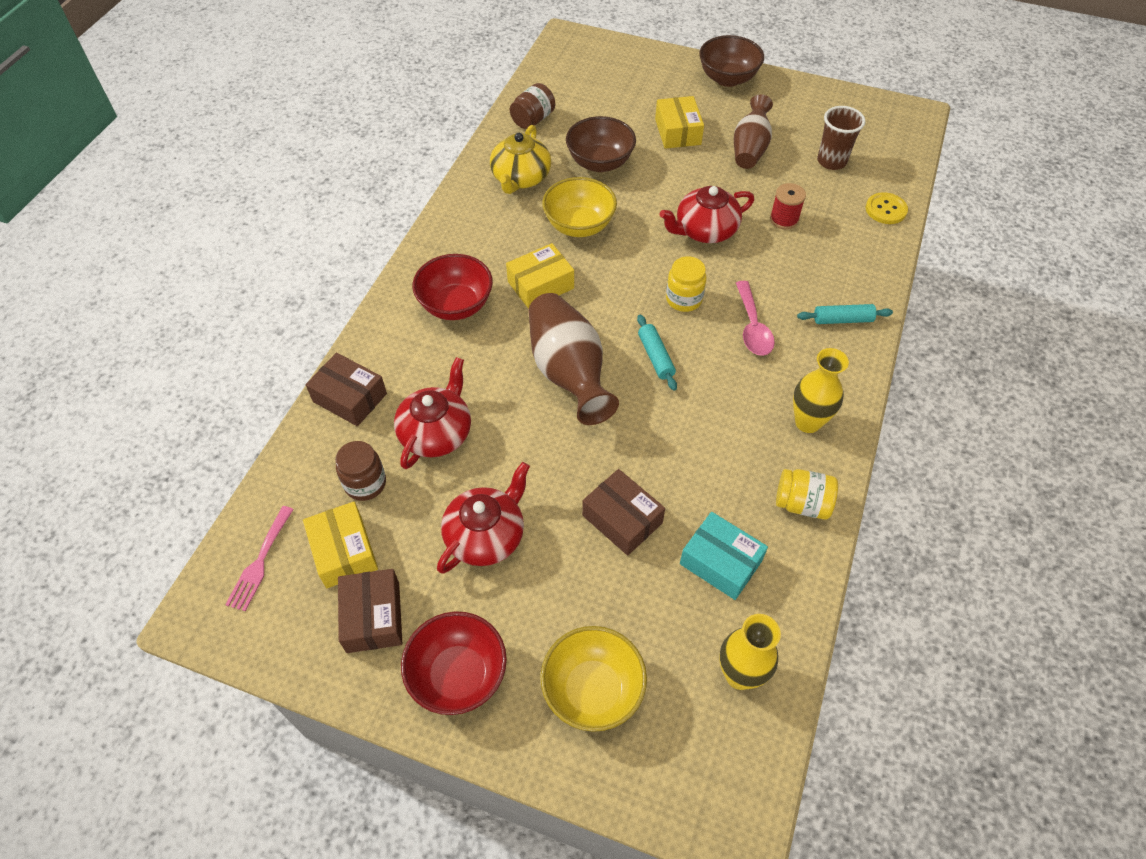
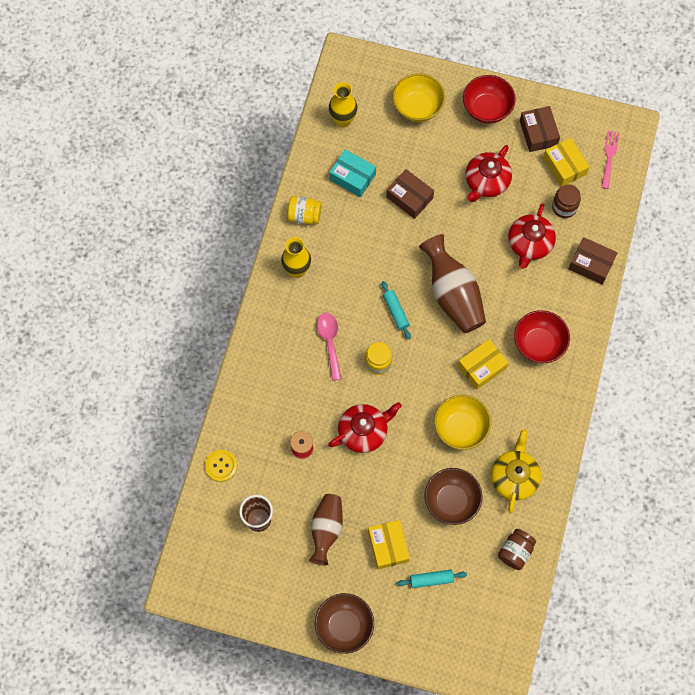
camera: 175 degrees right, 15 degrees up
(842, 319) = (266, 354): turquoise rolling pin -> turquoise rolling pin (431, 579)

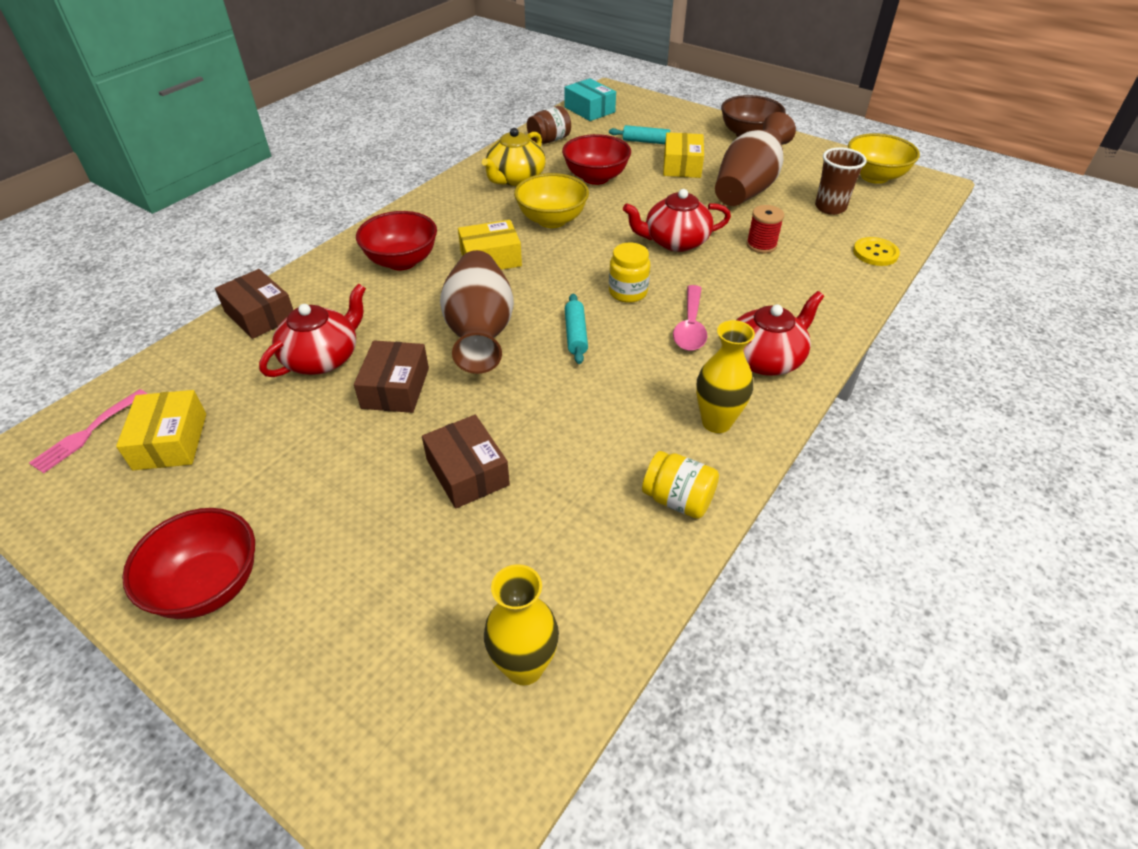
camera: 160 degrees left, 25 degrees down
(326, 529) = (748, 187): brown vase -> brown vase, size x1.50
(352, 177) = (557, 539): turquoise box -> turquoise box (589, 110)
(417, 107) = (344, 639): yellow bowl -> yellow bowl (874, 176)
(451, 501) = (595, 177): brown bowl -> red bowl
(486, 182) = (317, 457): red teapot -> red teapot (765, 359)
(538, 133) = (159, 507): brown box -> brown box (395, 388)
(564, 207) = (229, 387): brown jar -> none

